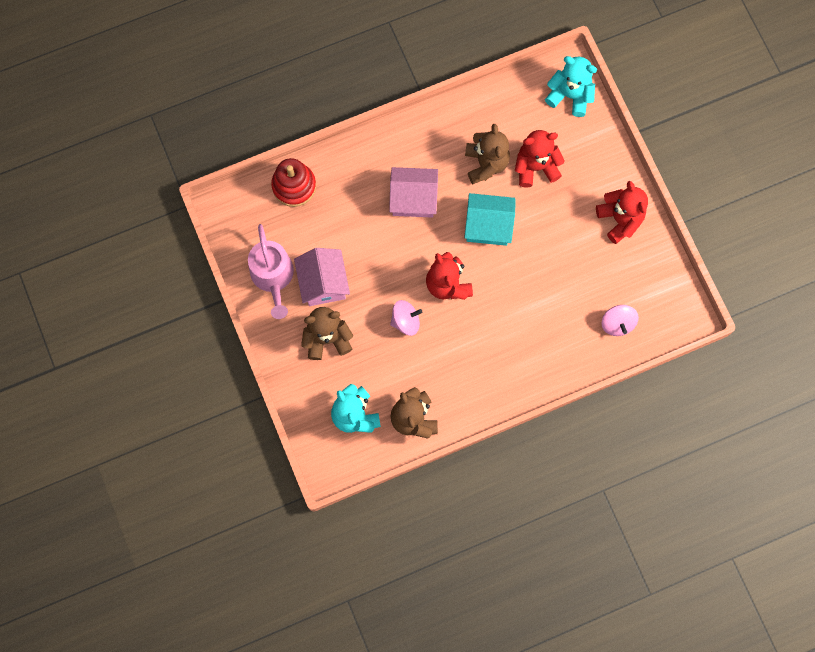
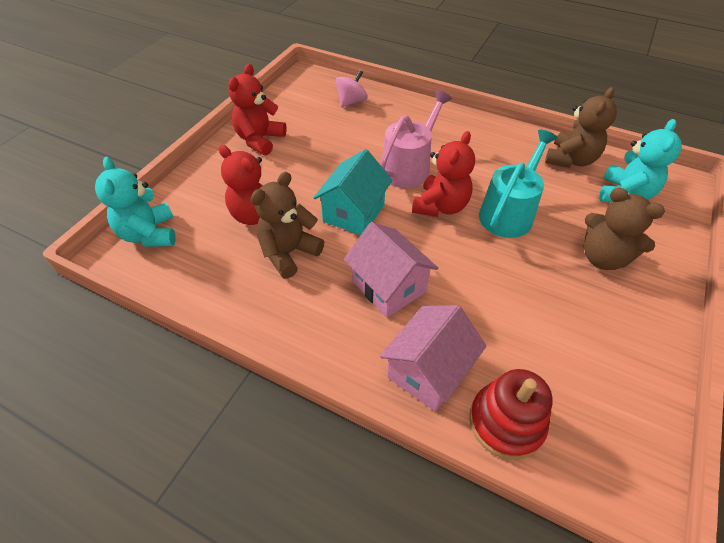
camera: 130 degrees left, 25 degrees down
(273, 276) = (621, 353): pink watering can -> pink watering can (409, 167)
(323, 283) = (563, 300): pink house -> pink house (428, 371)
(406, 321) = (508, 213): pink spinning top -> turquoise watering can
(488, 226) = (354, 213): turquoise house -> turquoise house turned 60 degrees clockwise

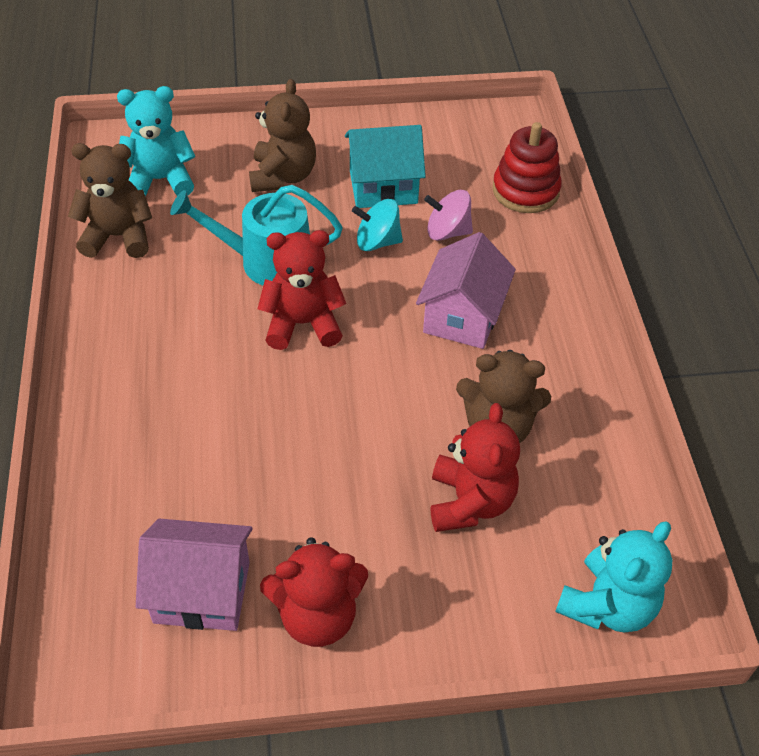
camera: 125 degrees left, 0 degrees up
(351, 101) = (118, 546): pink spinning top -> pink spinning top (447, 232)
(354, 213) = (381, 401): turquoise house -> turquoise house (383, 187)
(409, 167) = (248, 386): pink watering can -> none
(428, 371) = (527, 250): pink house -> pink house (202, 592)
(496, 277) = (377, 242): none -> turquoise spinning top

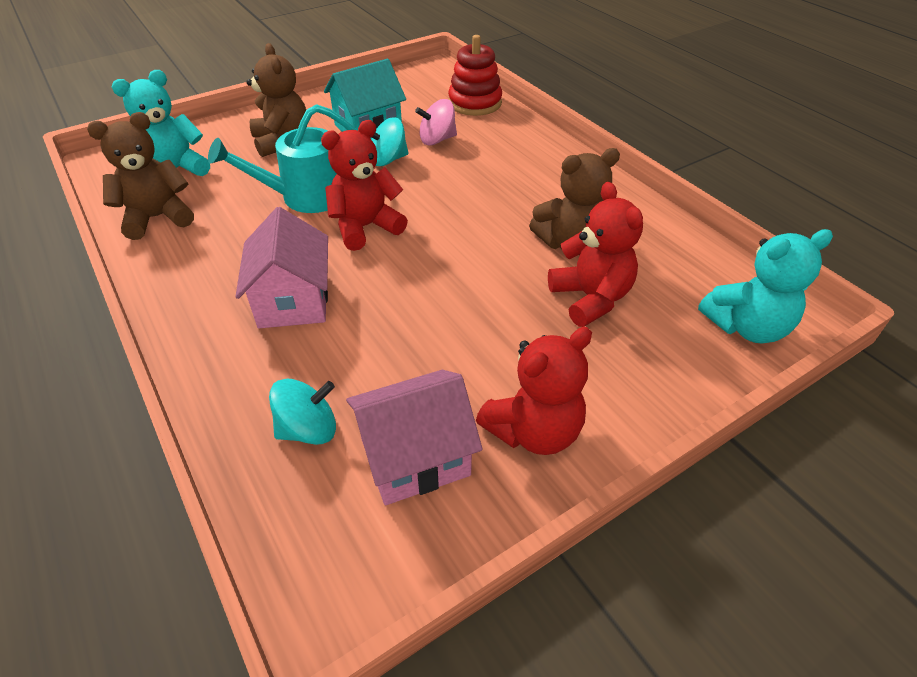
camera: 25 degrees left, 5 degrees down
(132, 525) = (308, 429): none -> turquoise spinning top
(462, 316) = (488, 185): pink house -> pink house (293, 300)
(607, 605) = (746, 327): turquoise teddy bear -> turquoise teddy bear turned 60 degrees clockwise

